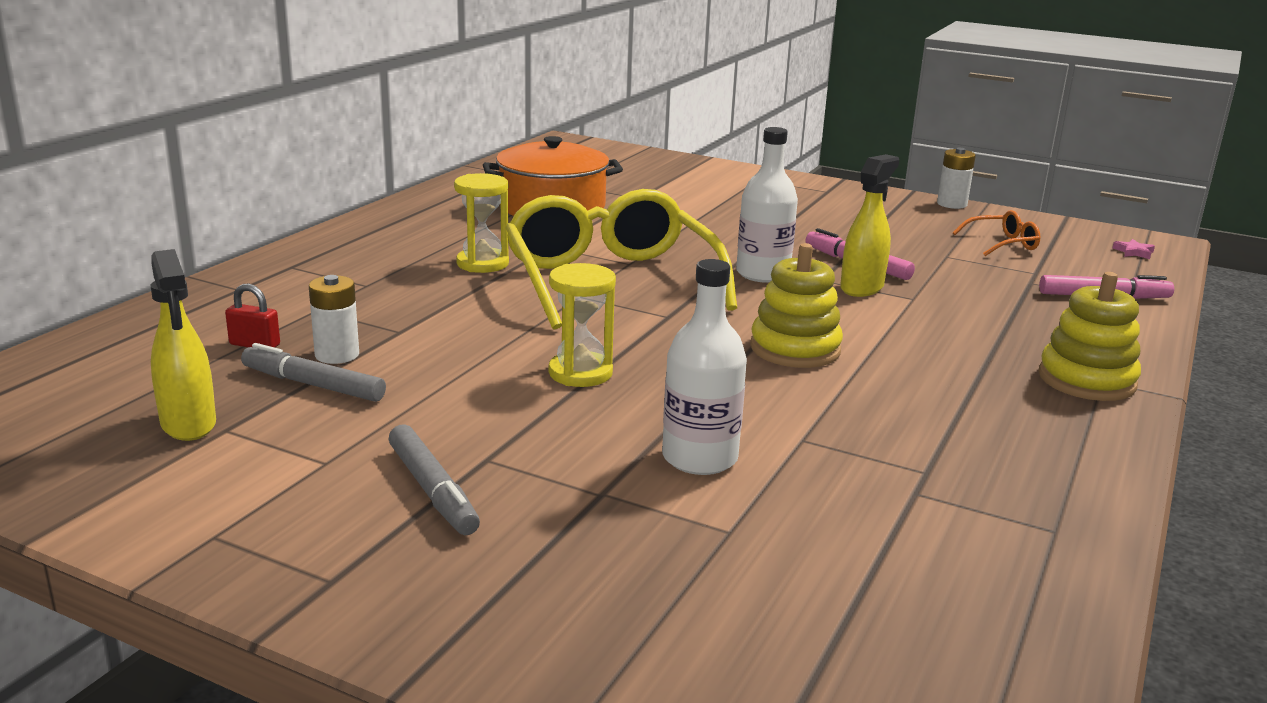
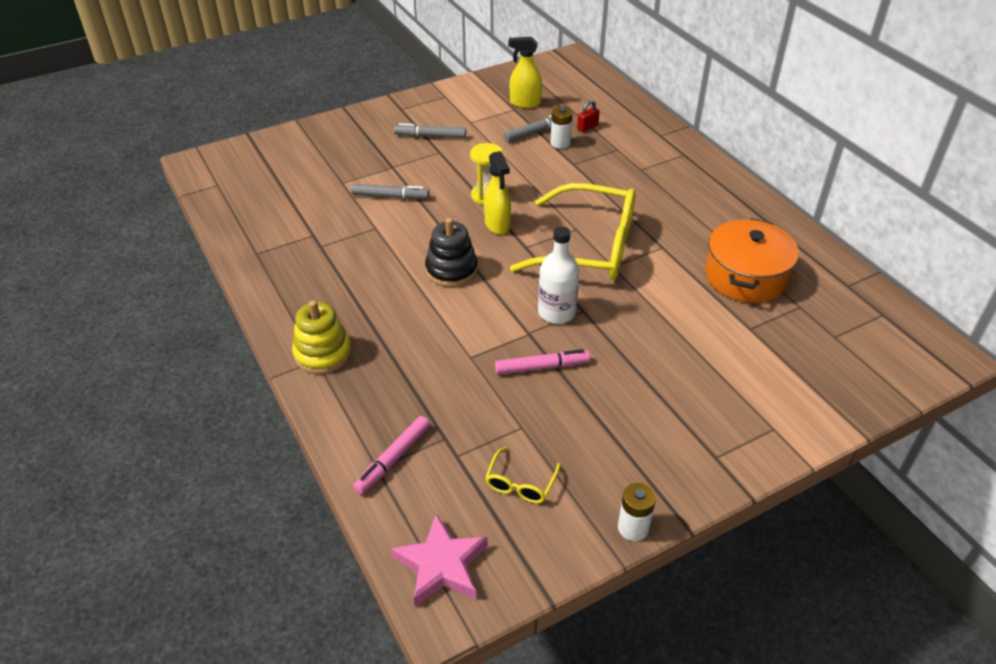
camera: 125 degrees right, 20 degrees up
(482, 264) = (648, 213): yellow hourglass -> none
(699, 458) = (390, 196): white bottle -> grey marker
(795, 349) = (451, 270): yellow stacking toy -> black stacking toy
(862, 288) = (503, 344): yellow spray bottle -> yellow spray bottle (497, 225)
(1002, 244) = (520, 484): orange glasses -> yellow glasses
(1133, 252) = (441, 565): pink star -> pink star, size x2.50

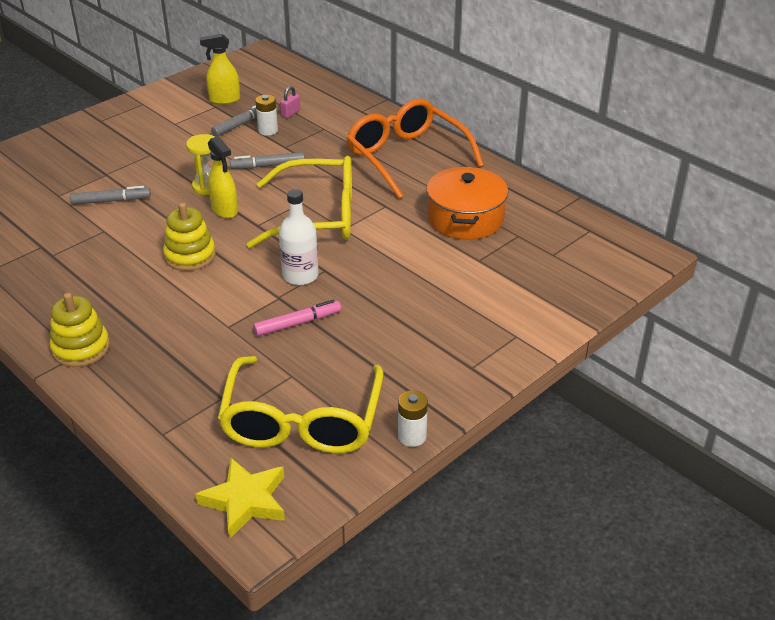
camera: 15 degrees left, 5 degrees down
(393, 459) = (176, 424): pink marker -> none
(430, 136) = (137, 141): grey marker -> grey marker (268, 166)
(441, 565) = (245, 501): pink star -> yellow star
(451, 270) = (190, 256): black stacking toy -> yellow stacking toy
(520, 484) = (302, 421): yellow glasses -> yellow glasses, size x2.46
(587, 127) = (290, 113): red padlock -> pink padlock
(696, 194) = (406, 157): none -> orange glasses

